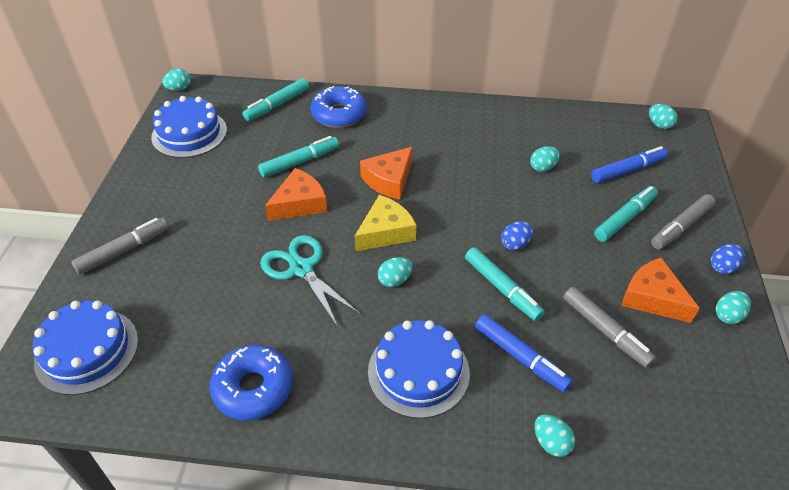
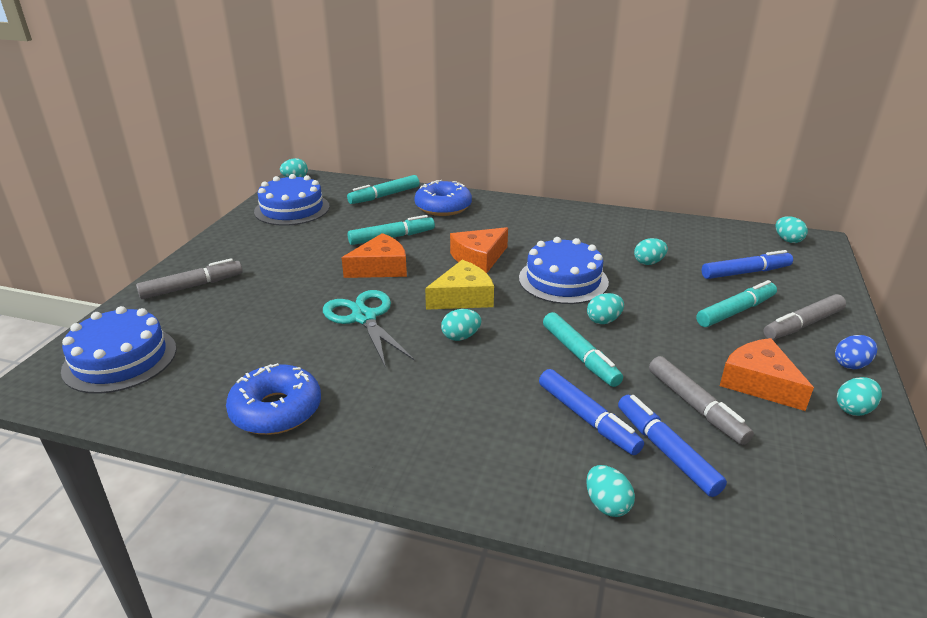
camera: 10 degrees right, 15 degrees down
(418, 372) = (464, 417): blue cake -> blue cake (563, 280)
(515, 244) = (603, 320): blue egg -> turquoise egg
(588, 381) = (666, 451): none -> blue marker

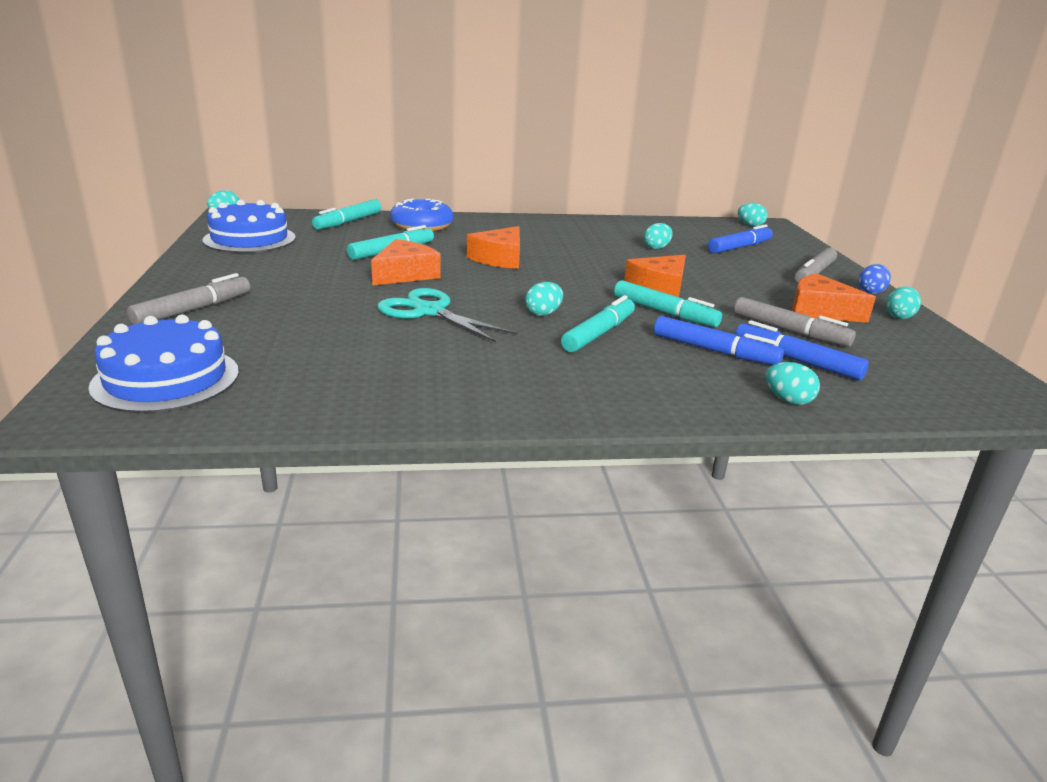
camera: 25 degrees left, 5 degrees down
(276, 410) = (411, 390): blue donut -> none
(463, 297) = (514, 287): yellow cheese -> none
(563, 280) = (595, 266): blue cake -> none
(603, 320) = (659, 288): turquoise egg -> orange cheese
(736, 311) = (757, 271): turquoise marker -> turquoise marker (599, 333)

